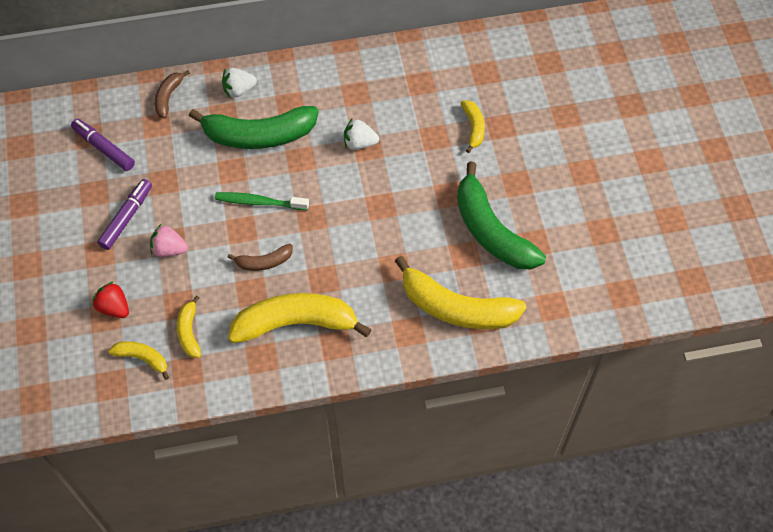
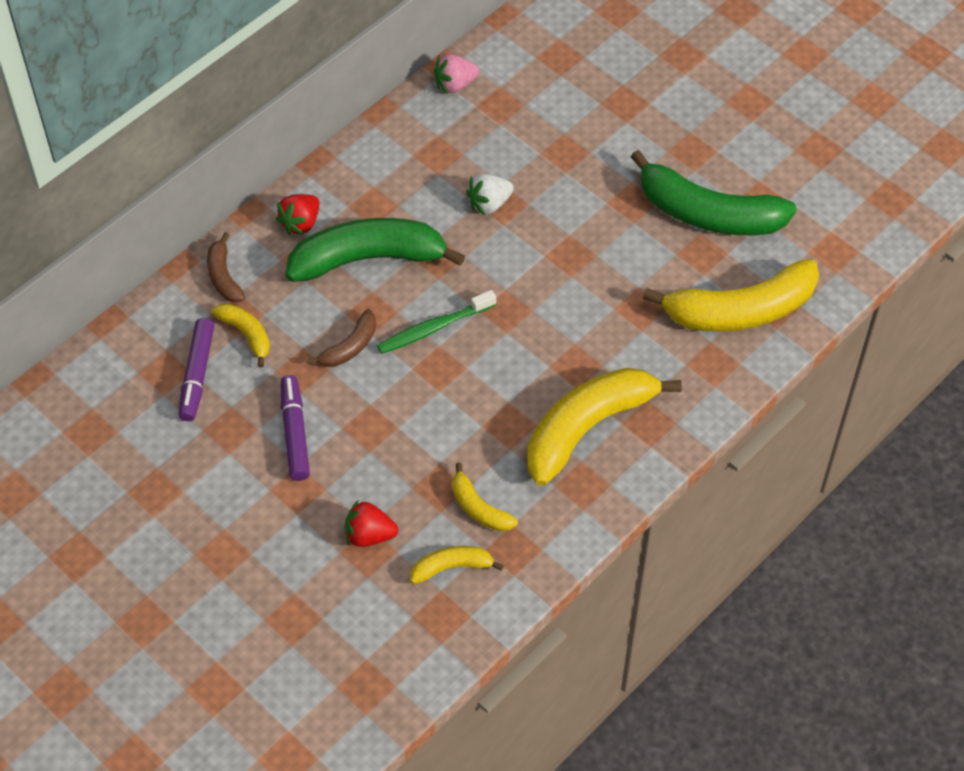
camera: 35 degrees left, 5 degrees down
(104, 148) = (197, 375): purple marker -> purple marker turned 90 degrees counterclockwise
(169, 249) = (376, 437): pink strawberry -> pink strawberry (455, 85)
(239, 90) = (301, 223): white strawberry -> red strawberry
(258, 135) = (368, 259): green banana -> green banana turned 150 degrees counterclockwise
(264, 262) = (496, 386): brown banana -> brown banana (350, 347)
(473, 128) = (598, 120): yellow banana -> yellow banana (246, 334)

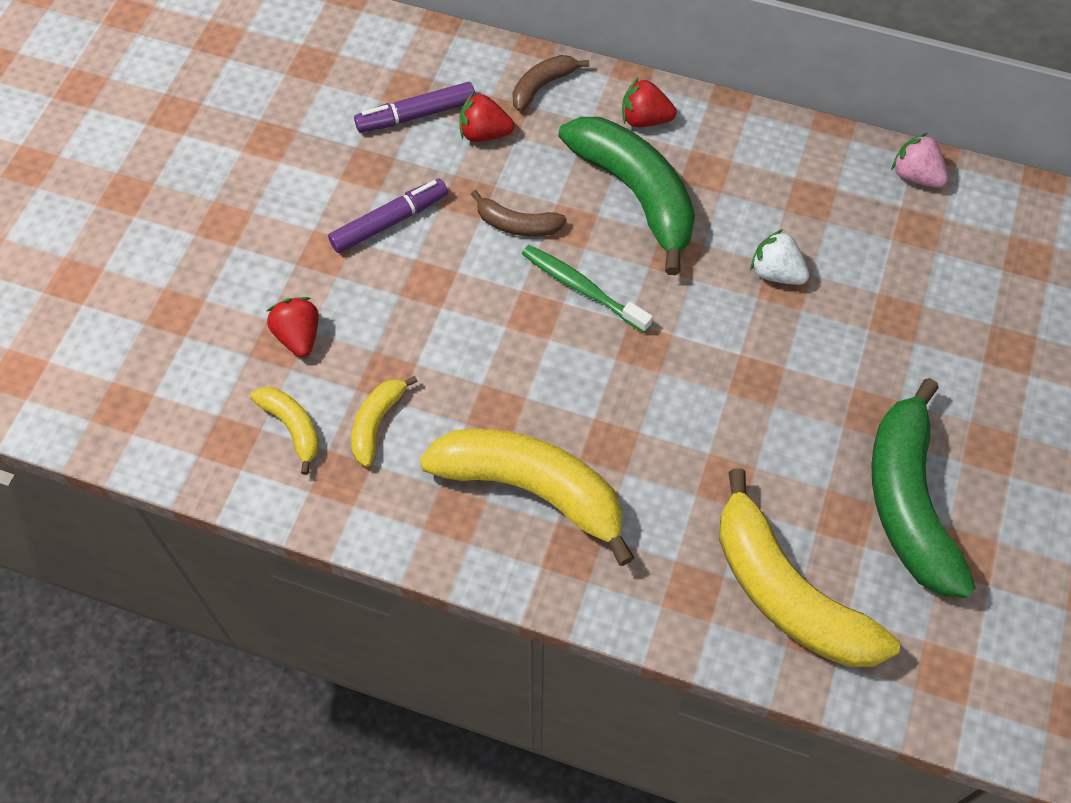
camera: 65 degrees right, 5 degrees up
(246, 334) = (484, 133): yellow banana -> red strawberry

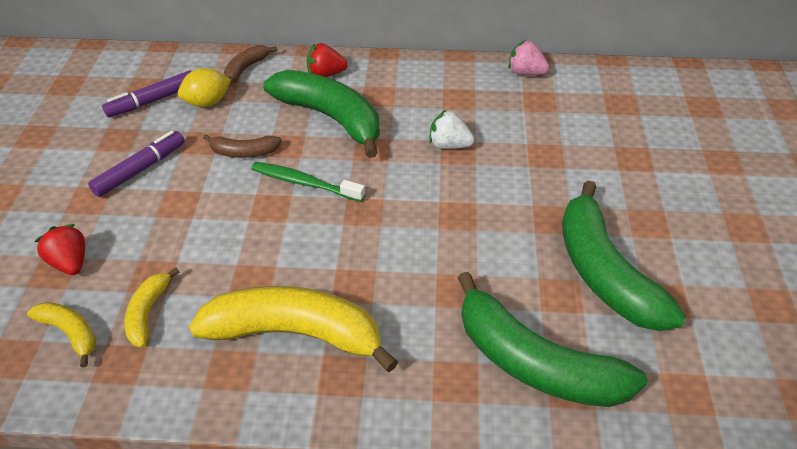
camera: 15 degrees left, 15 degrees down
(484, 133) = (207, 102): red strawberry -> yellow lemon
(787, 593) = (535, 363): yellow banana -> green banana

